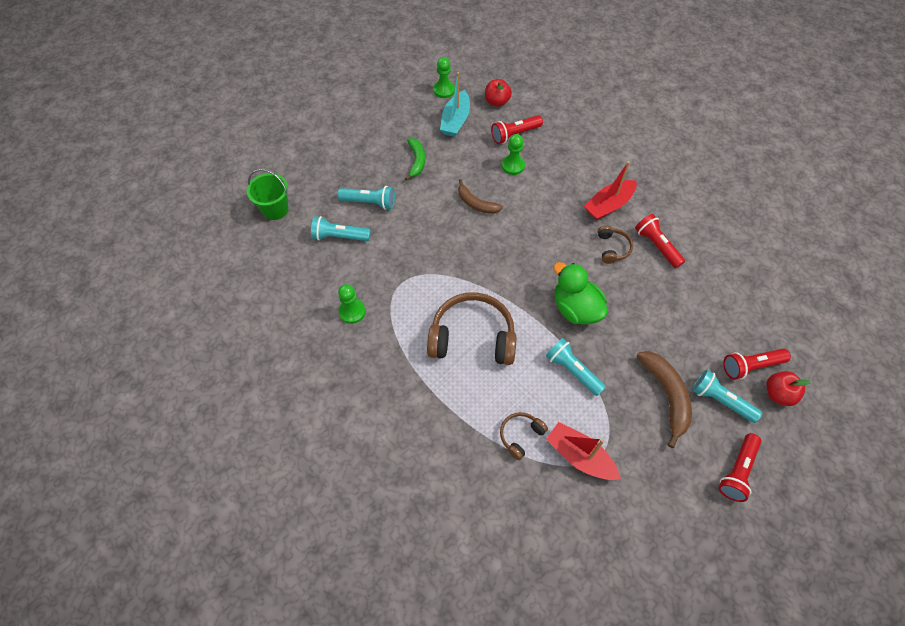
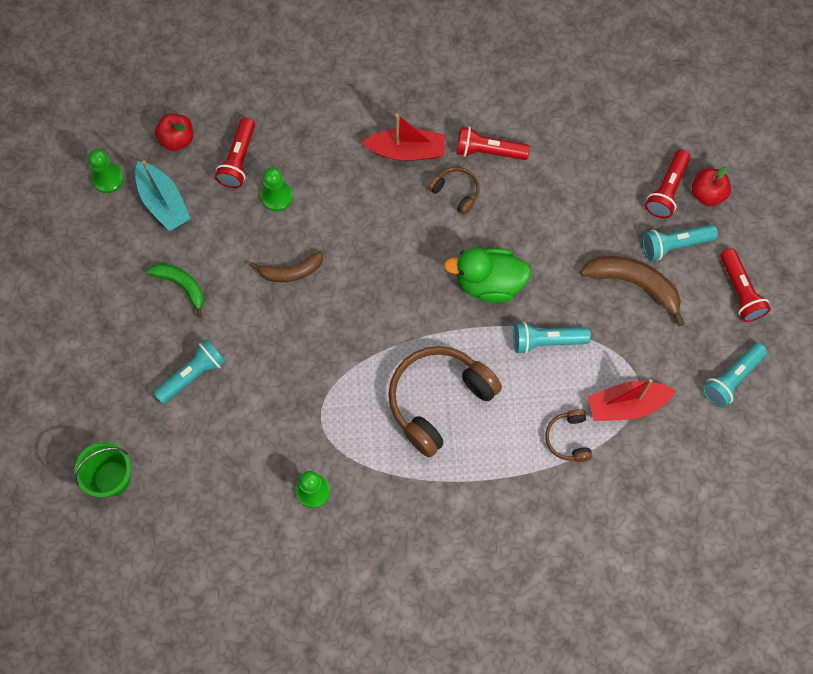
camera: 50 degrees left, 10 degrees up
(339, 236) = (210, 438): turquoise flashlight -> turquoise flashlight (732, 379)
(608, 205) = (406, 151): red boat -> red boat turned 90 degrees counterclockwise

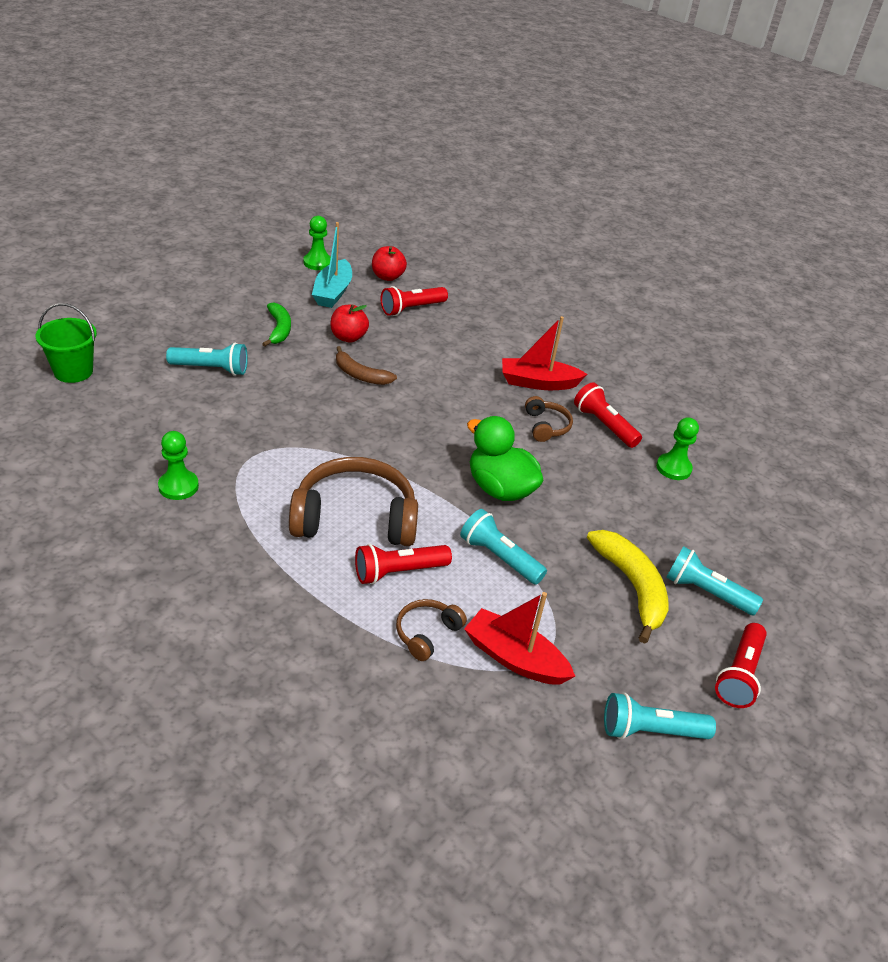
camera: 40 degrees right, 30 degrees down
(277, 196) = (409, 339): green pawn -> green pawn (673, 468)
(406, 151) = (538, 383): red boat -> red boat turned 135 degrees clockwise
(634, 284) = (632, 586): brown banana -> yellow banana
(667, 190) = (742, 555): red flashlight -> red flashlight (398, 572)
(707, 194) = (782, 585): red apple -> red apple (348, 337)

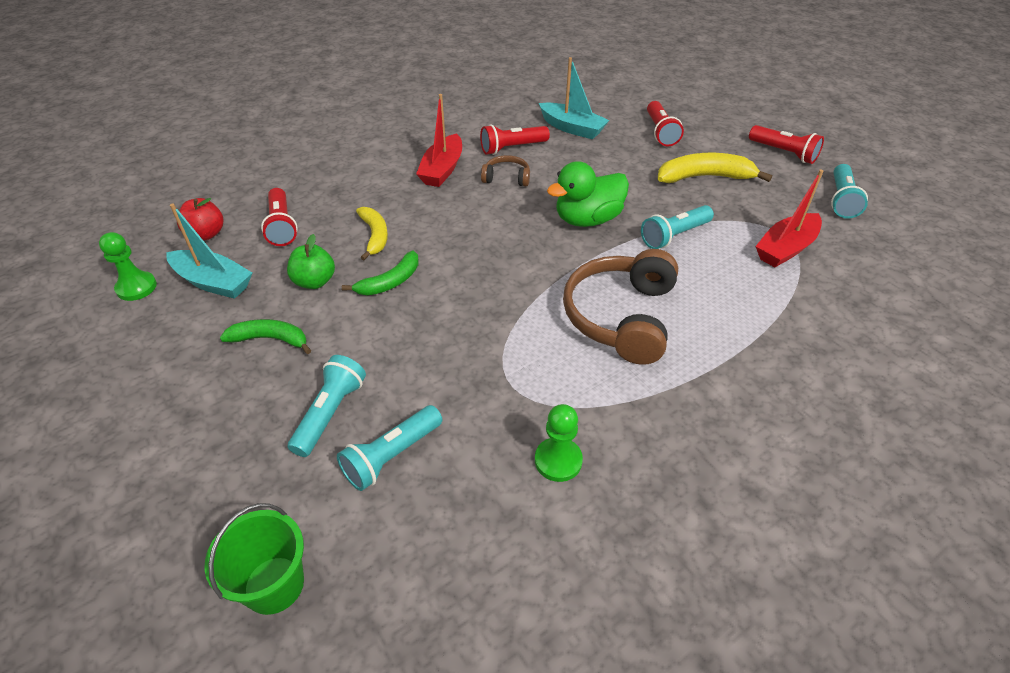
camera: 70 degrees left, 5 degrees up
(348, 337) = (314, 282): red apple -> green apple
(360, 375) = (390, 282): brown banana -> green banana
(398, 572) = (694, 298): red flashlight -> red flashlight (660, 132)
(418, 358) = (375, 236): none -> yellow banana
(427, 633) = (766, 292): brown headphones -> none
(673, 468) = (572, 128): green pawn -> turquoise boat
(706, 592) = (708, 147): turquoise flashlight -> turquoise flashlight (392, 456)

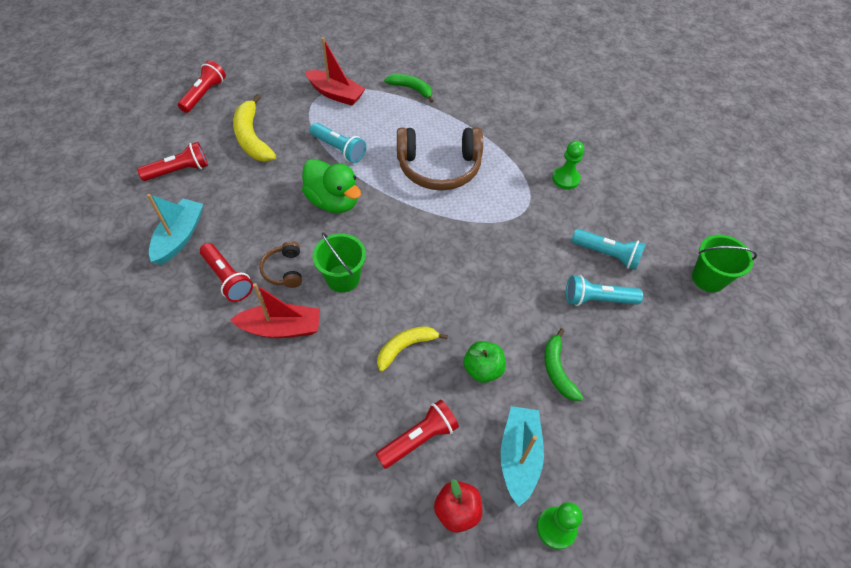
camera: 110 degrees left, 10 degrees up
(390, 282) = (460, 312): green banana -> green banana (411, 89)
(478, 210) = (343, 278): none -> green bucket
(841, 200) = (268, 67): turquoise flashlight -> none

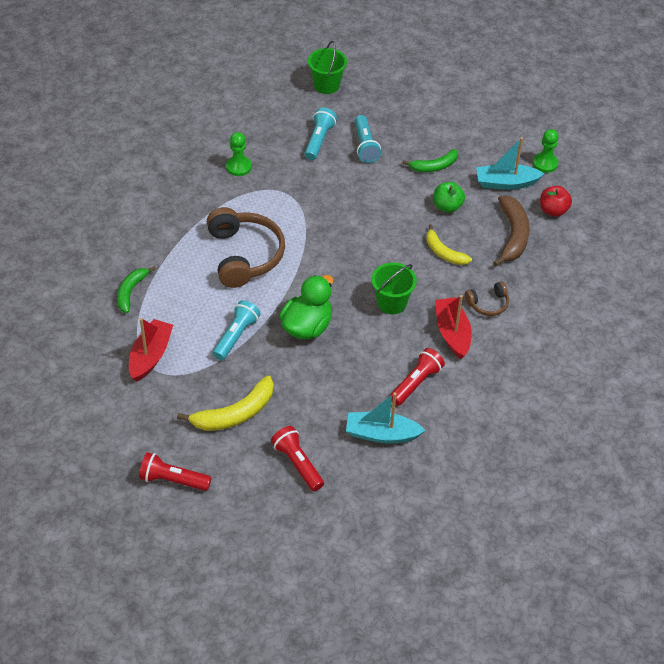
camera: 100 degrees left, 5 degrees down
(284, 270) = (395, 345): brown headphones -> brown headphones (488, 304)
(419, 438) = (512, 235): red flashlight -> brown banana

